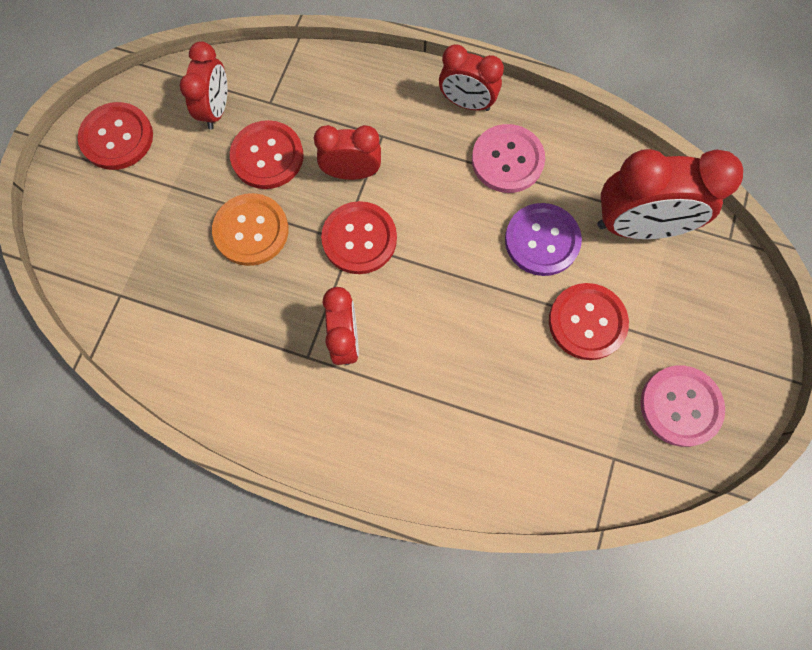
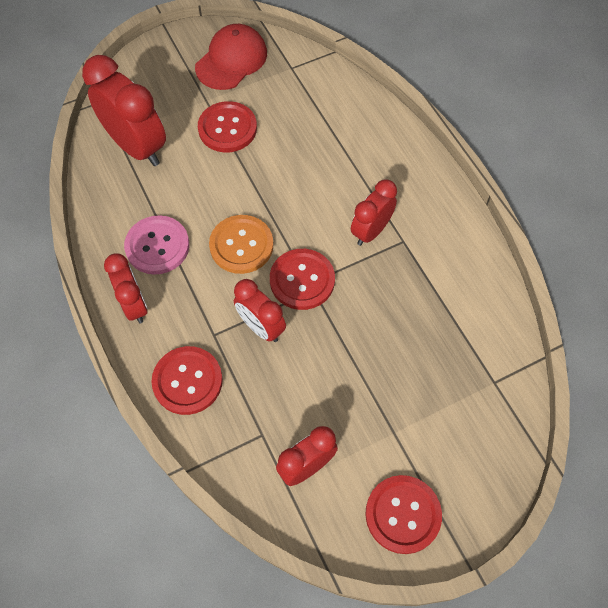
camera: 135 degrees left, 10 degrees down
(251, 230) = (366, 347): orange button -> orange button (241, 245)
(267, 156) = (305, 392): red button -> red button (187, 381)
(542, 240) = (197, 185): purple button -> none
(680, 406) = (231, 60): pink button -> red cap

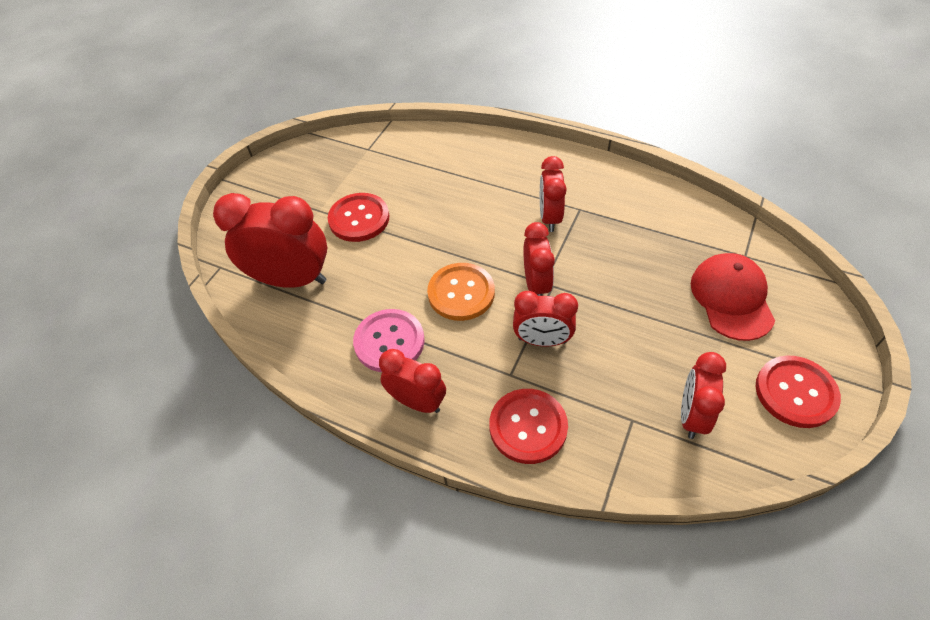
camera: 35 degrees left, 10 degrees down
(231, 60) = (312, 171): red cap -> red cap (731, 298)
(302, 280) = (536, 285): red button -> red clock

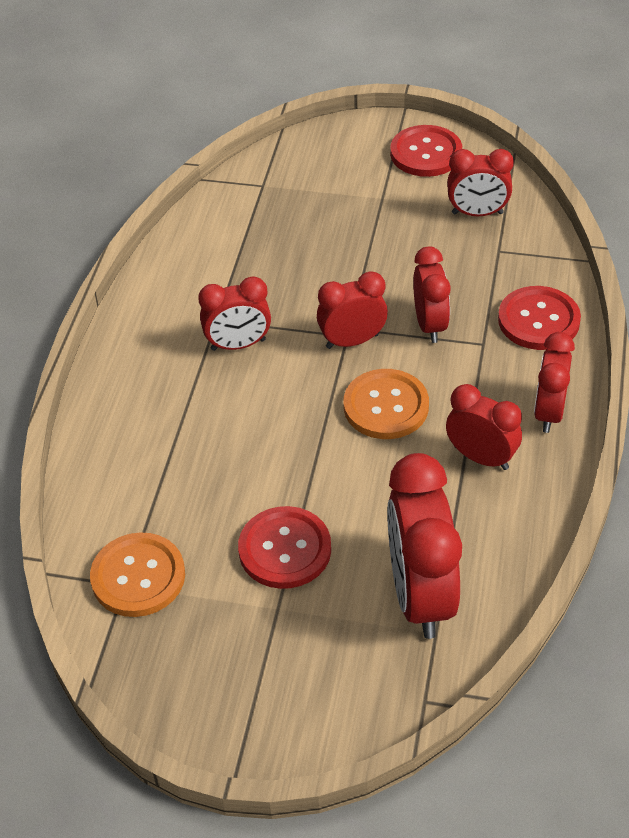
camera: 105 degrees left, 5 degrees down
(370, 154) = (138, 576): none -> orange button
(389, 342) = (481, 457): pink button -> red clock
(731, 298) = (325, 193): red cap -> none

